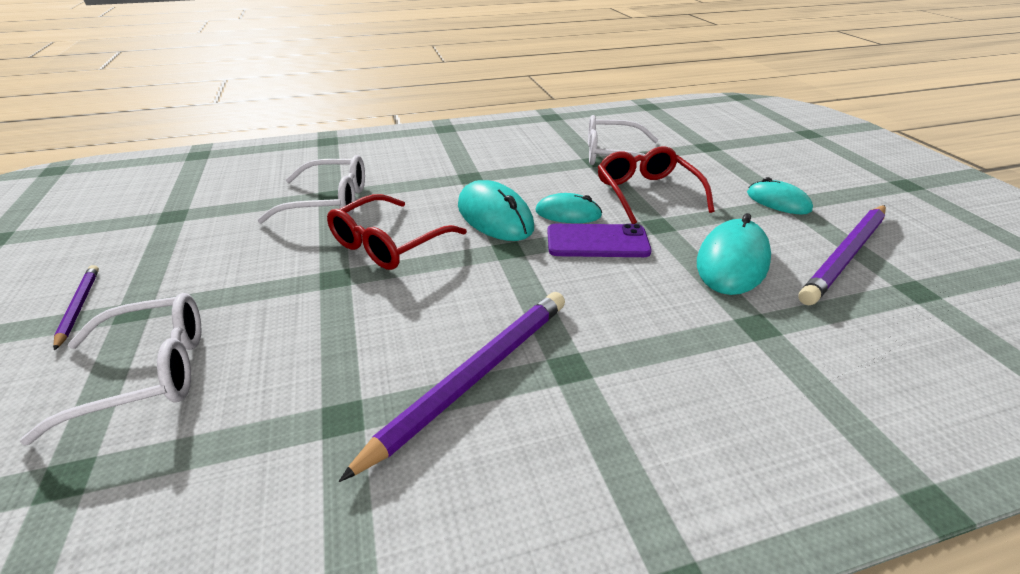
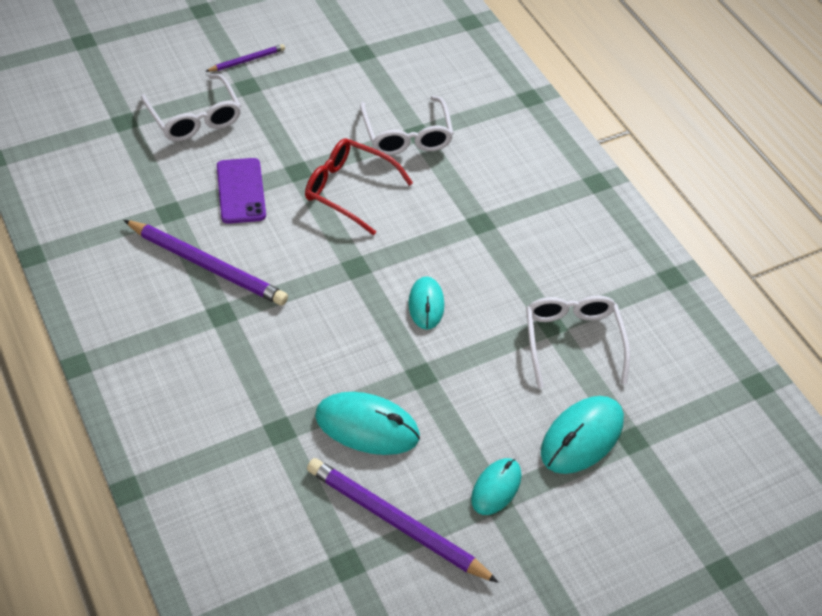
camera: 75 degrees right, 15 degrees up
(495, 217) = (407, 251): turquoise mouse -> turquoise mouse (582, 437)
(597, 241) = (381, 328): purple phone -> purple phone (241, 191)
(647, 193) = (483, 369): red glasses -> none

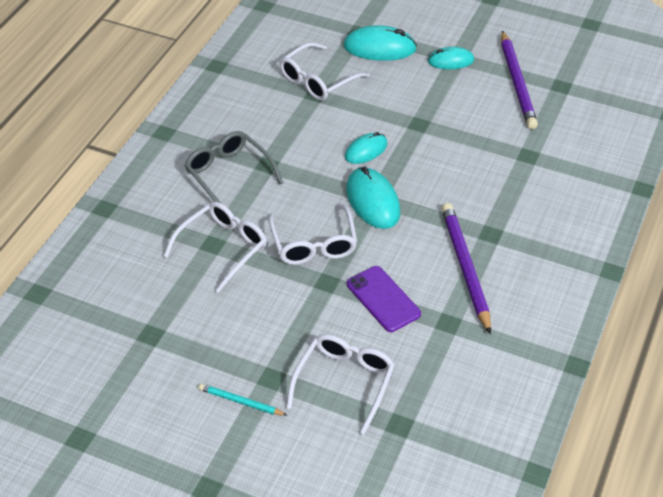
camera: 125 degrees left, 5 degrees down
(241, 191) = (383, 299): purple phone -> purple phone turned 75 degrees counterclockwise
(247, 60) = (241, 402): purple pencil -> turquoise pencil
(349, 190) = (313, 243): red glasses -> white glasses
(367, 426) = (479, 125): turquoise mouse -> turquoise mouse (372, 201)
(493, 190) = (229, 175): none -> grey glasses

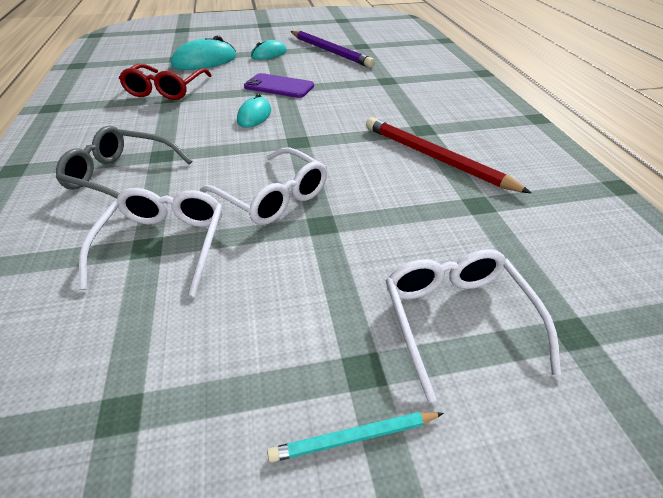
camera: 35 degrees left, 5 degrees down
(318, 80) = (166, 90): white glasses -> red glasses
(372, 201) = (297, 144): turquoise mouse -> none
(383, 299) = (395, 213): purple phone -> purple phone (279, 86)
(465, 268) = (435, 158): purple pencil -> red pencil

